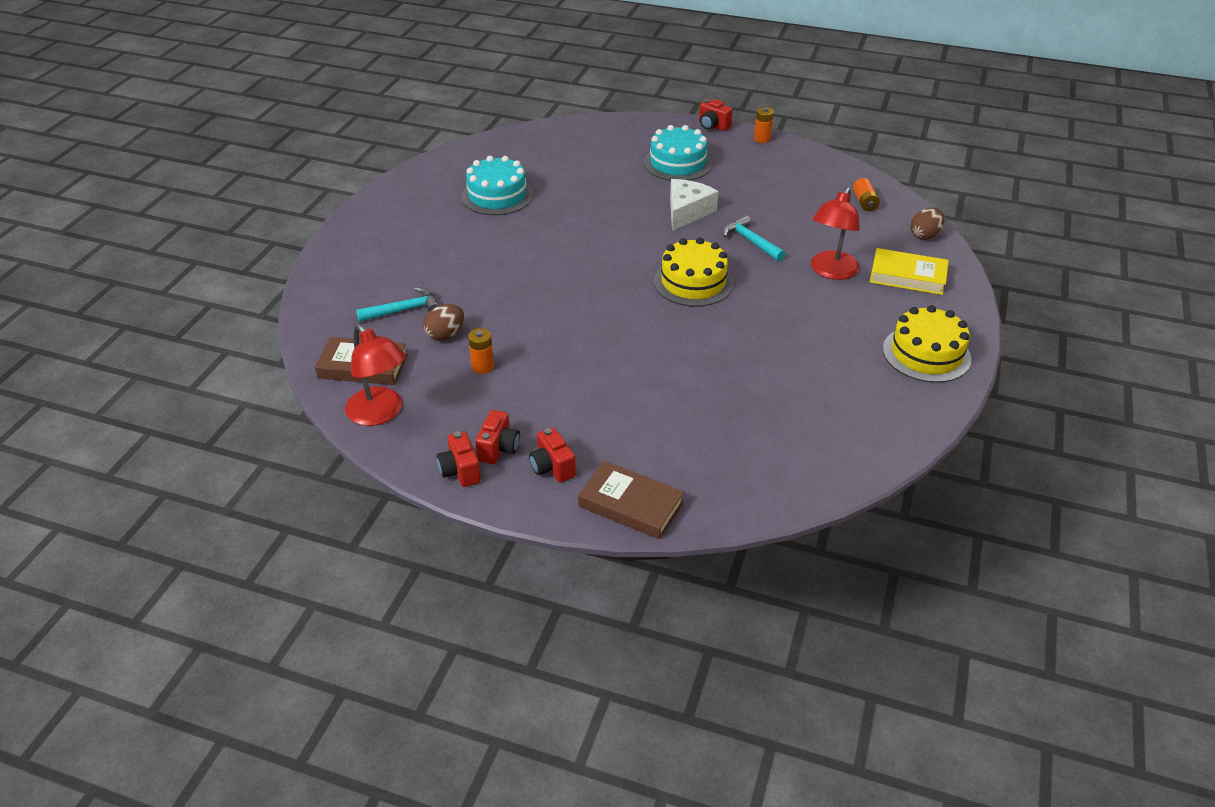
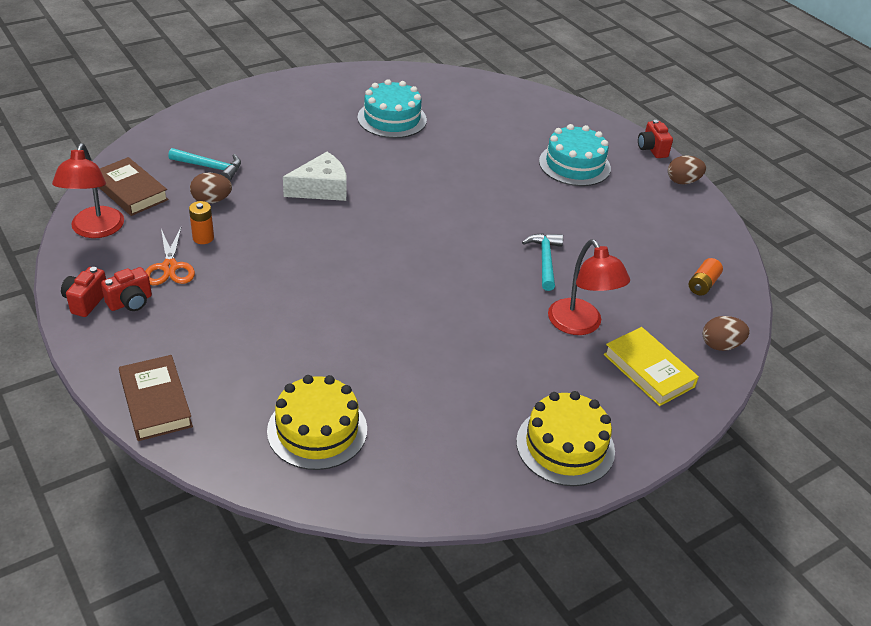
camera: 35 degrees right, 0 degrees up
(490, 404) = (170, 267): none -> orange scissors
(552, 467) = (144, 339): red camera -> none
(687, 212) = (524, 208): white cheese -> white cheese (321, 188)
(693, 282) = (447, 266): yellow cake -> yellow cake (317, 430)
(762, 139) = (683, 181): orange battery -> brown egg
(831, 272) = (580, 325): red lamp -> red lamp turned 90 degrees counterclockwise

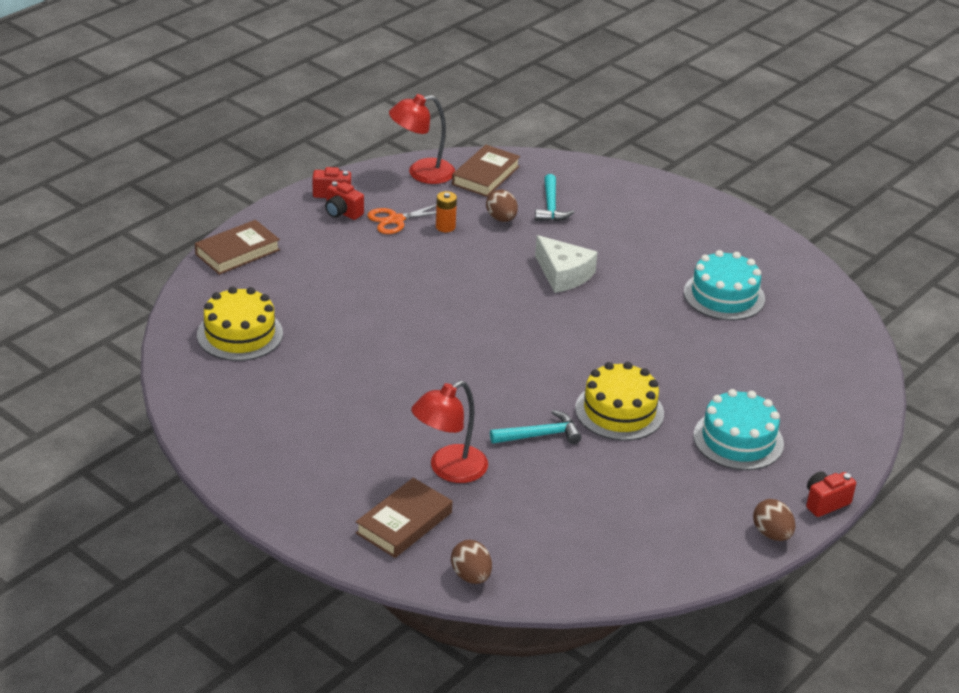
camera: 75 degrees right, 5 degrees down
(565, 446) = (277, 475): yellow cake -> yellow cake (619, 411)
(648, 370) = (404, 523): yellow book -> brown book
(703, 284) = (570, 559): orange battery -> none

